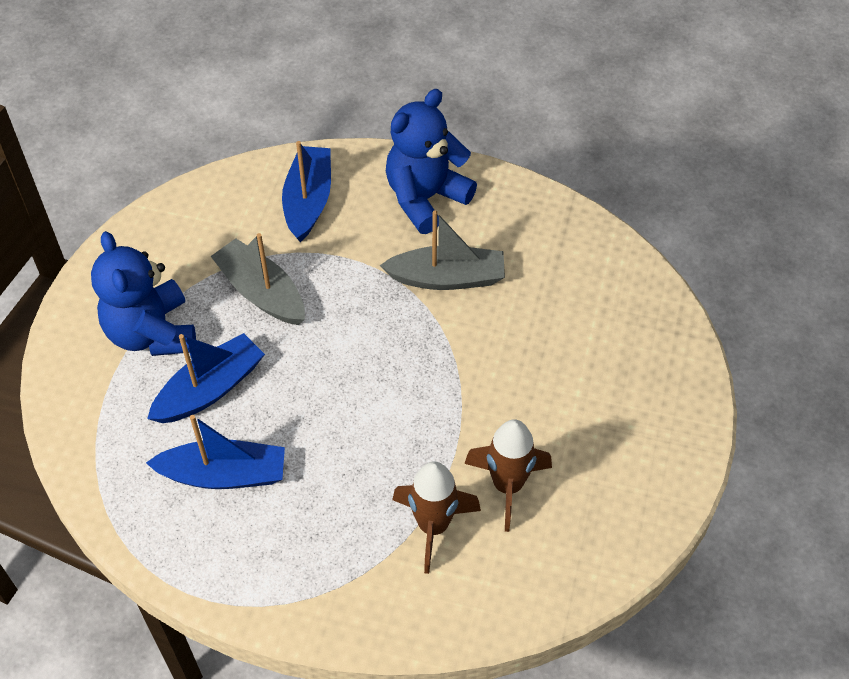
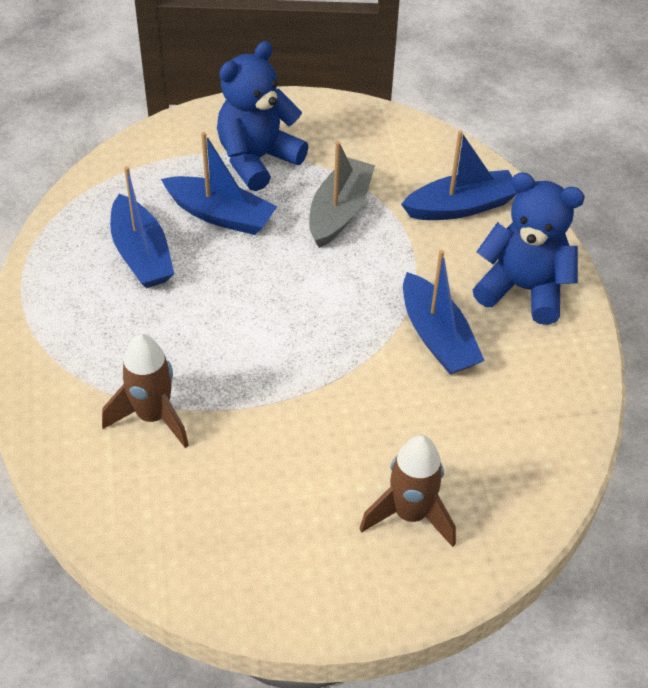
camera: 65 degrees right, 5 degrees down
(447, 278) = (437, 337): grey boat -> blue boat
(507, 486) = (222, 461): brown rocket -> brown rocket (410, 514)

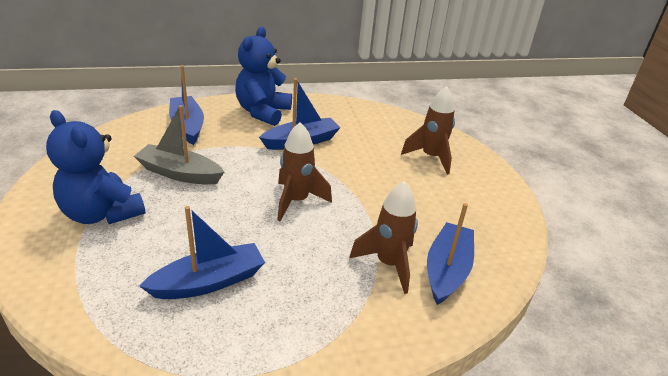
camera: 95 degrees left, 15 degrees down
(220, 215) = (168, 234): blue boat -> blue boat (447, 270)
(282, 328) = (296, 201): none -> brown rocket

